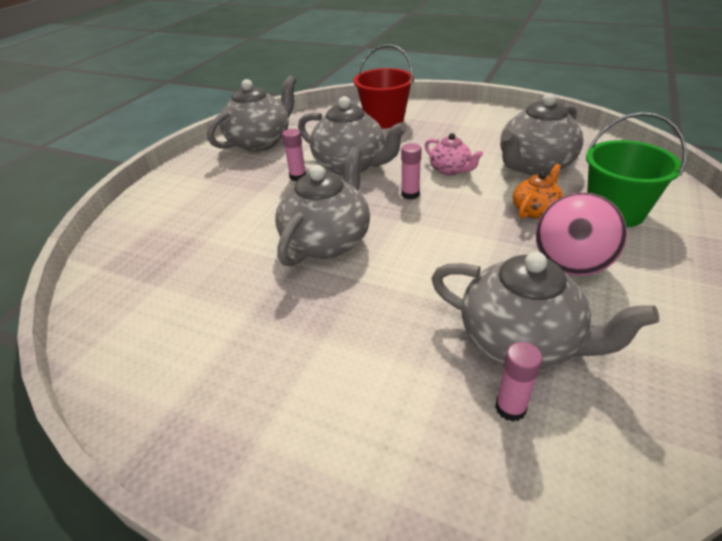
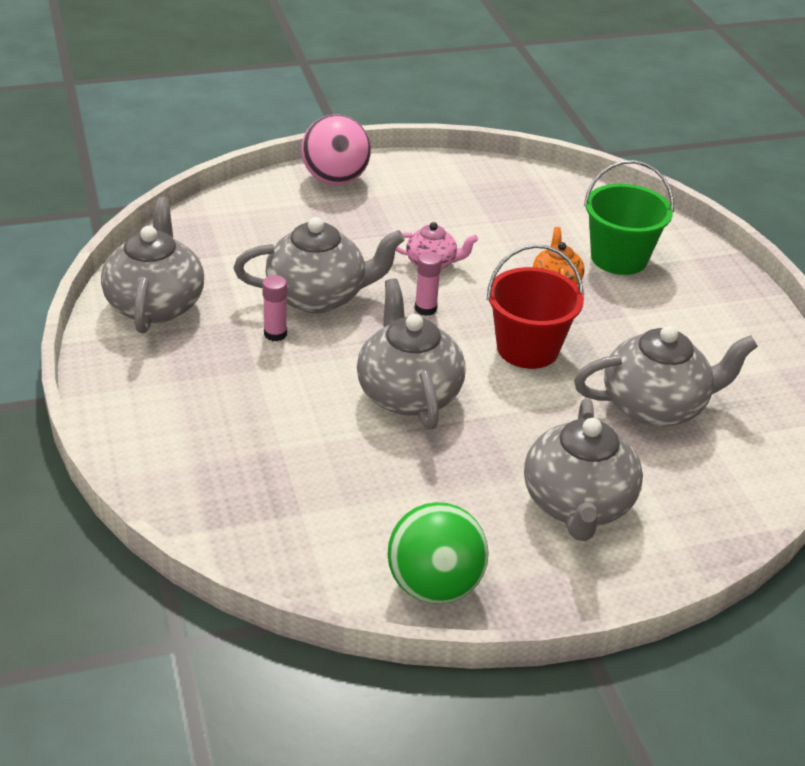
camera: 45 degrees left, 0 degrees up
(152, 389) = (434, 586): none -> green ball
(384, 120) = (276, 216): red bucket -> red bucket (527, 348)
(510, 408) = (692, 455): pink glue stick -> none
(534, 165) = (507, 228): grey teapot -> grey teapot (577, 504)
(570, 266) = (631, 327): pink ball -> pink ball (335, 179)

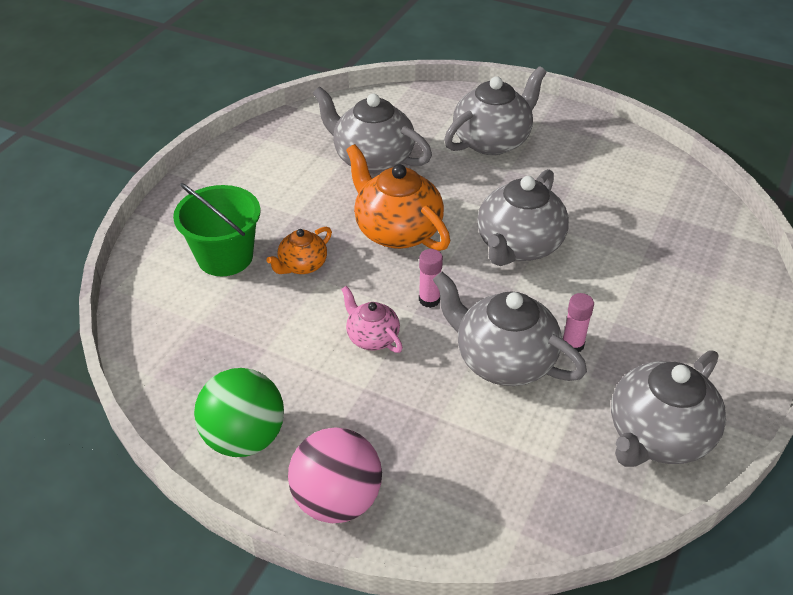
camera: 135 degrees left, 5 degrees up
(434, 586) = (617, 147): green ball -> green ball (244, 438)
(527, 348) = (397, 231): red bucket -> orange teapot

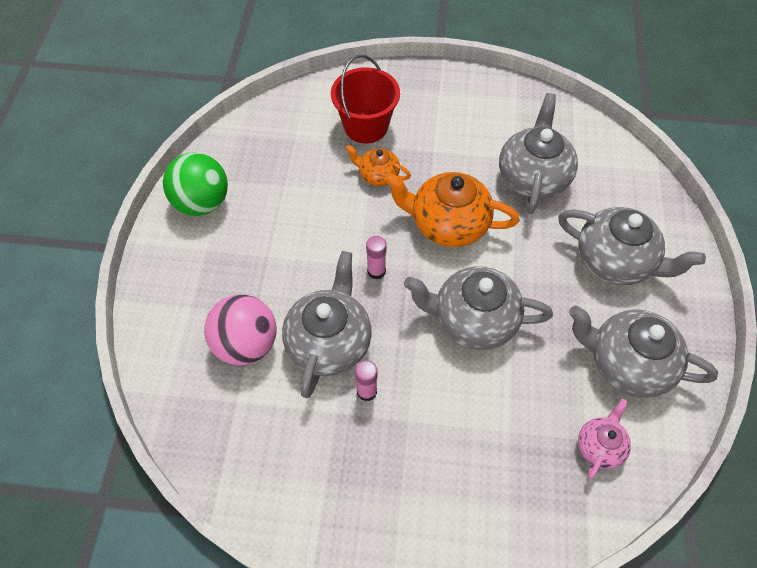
camera: 70 degrees right, 15 degrees up
(225, 257) = (366, 126): green bucket -> red bucket
(337, 500) = (166, 272): pink ball -> pink ball (246, 344)
(372, 337) = (320, 245): pink teapot -> pink teapot (599, 446)
(397, 231) = (448, 224): orange teapot -> orange teapot turned 105 degrees counterclockwise
(658, 436) = (286, 479): grey teapot -> grey teapot (627, 364)

